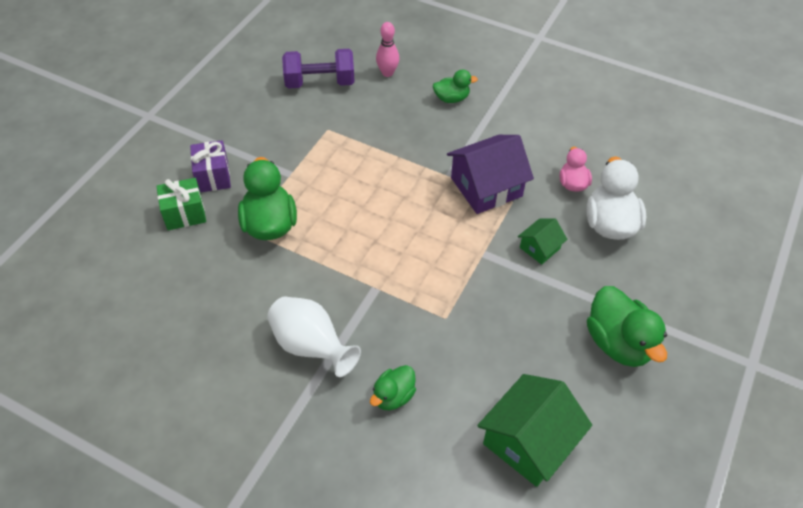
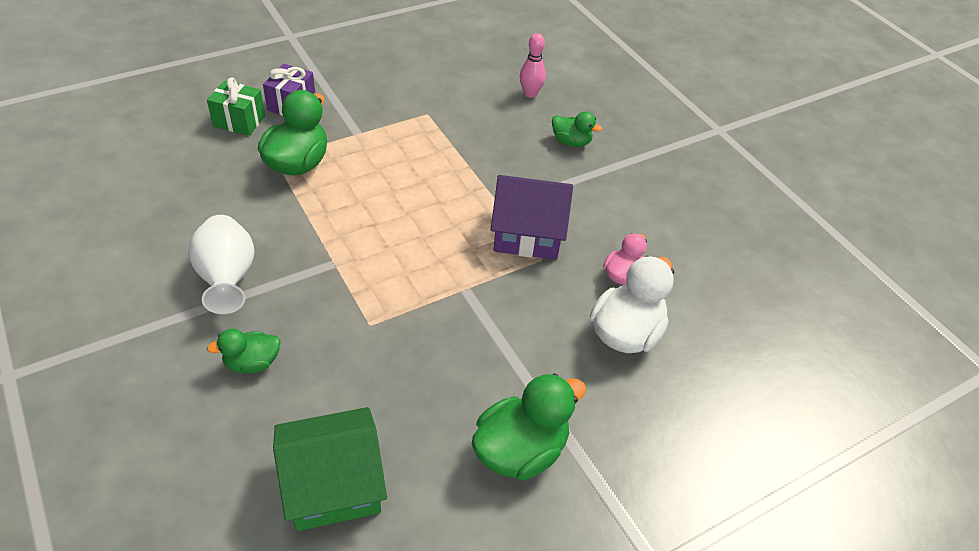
camera: 30 degrees right, 5 degrees down
(320, 82) = (459, 74): purple dumbbell -> none
(539, 248) = (527, 315): green house -> none
(618, 343) = (520, 450): green duck -> green duck turned 135 degrees counterclockwise

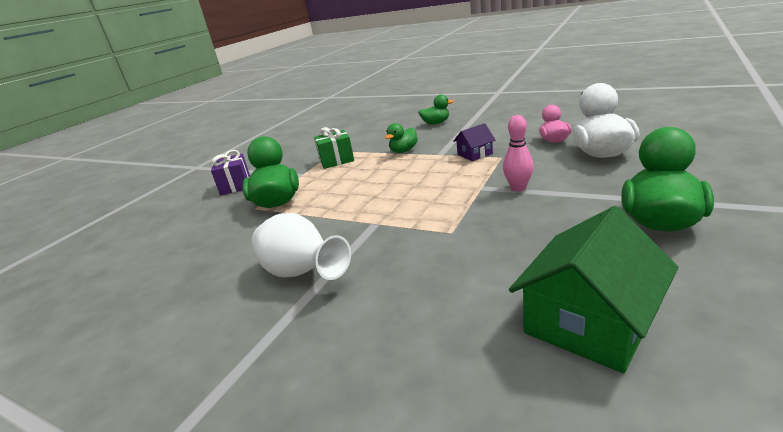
camera: 25 degrees left, 20 degrees down
(239, 121) = (203, 208): green gift -> green gift (336, 160)
(252, 363) = (396, 301): green duck -> green duck (403, 151)
(528, 233) = (475, 154): purple house -> purple house, size x0.52
(530, 93) = (384, 122): pink bowling pin -> pink bowling pin (518, 188)

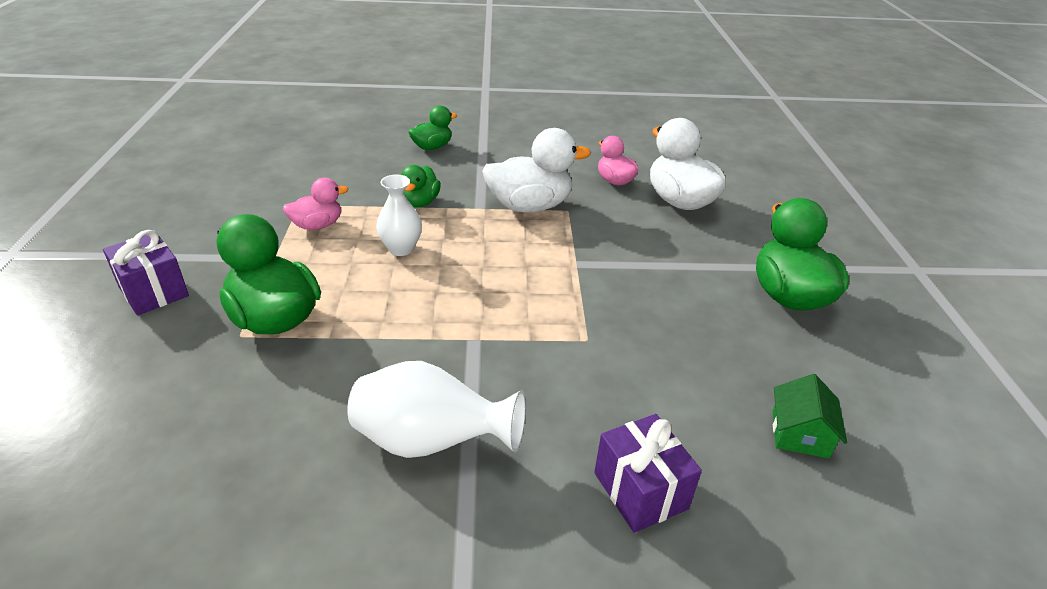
camera: 35 degrees left, 10 degrees up
(336, 160) = (317, 225): green gift -> pink duck
(372, 173) = (401, 249): none -> white vase
(412, 330) = (640, 490): none -> purple gift
(475, 154) = (529, 206): purple house -> white duck
(518, 188) = (621, 261): pink bowling pin -> none
(589, 322) = (799, 434): green house -> green house, size x0.52

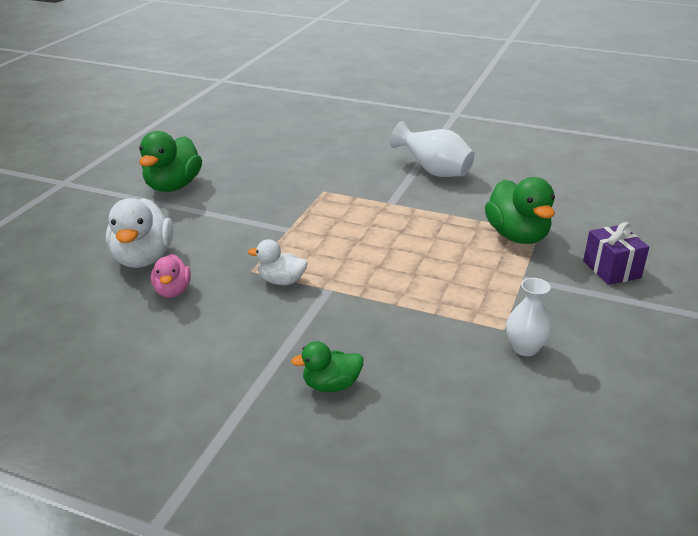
camera: 155 degrees left, 5 degrees down
(317, 225) = (485, 301): pink duck -> none
(401, 249) = (416, 265): white vase -> white vase (525, 348)
(419, 202) = (382, 306): green duck -> none
(529, 206) = (281, 281): white duck -> white duck, size x0.57
(640, 490) = (350, 145): purple gift -> none
(799, 434) = (259, 145): green house -> none

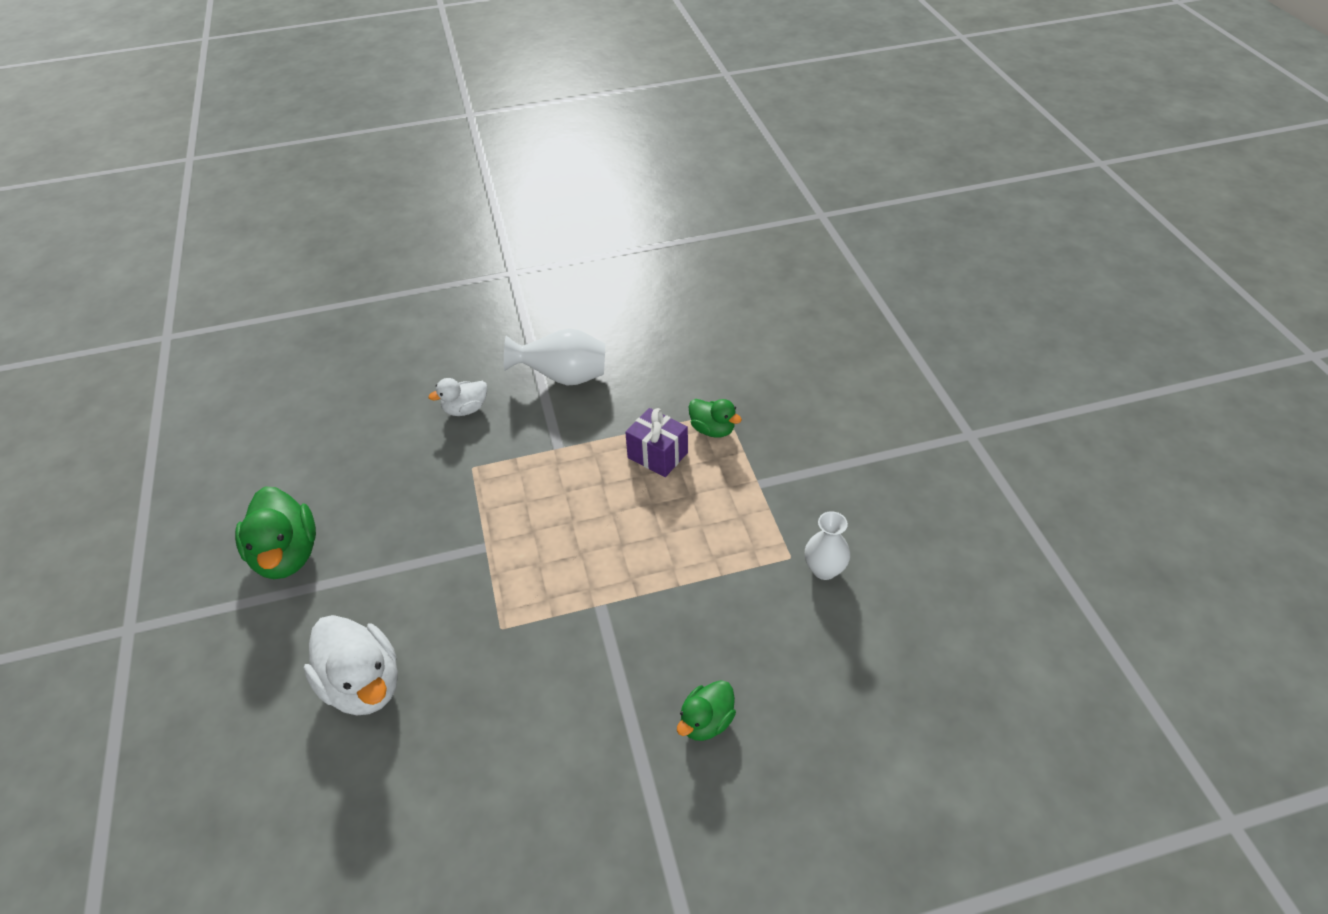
camera: 35 degrees left, 15 degrees up
(172, 291) = (444, 708): pink duck -> none
(281, 281) = (545, 623): white duck -> white duck (465, 409)
(517, 236) = (712, 429): green duck -> green duck, size x0.57
(611, 269) = (820, 429): purple gift -> purple gift (657, 455)

